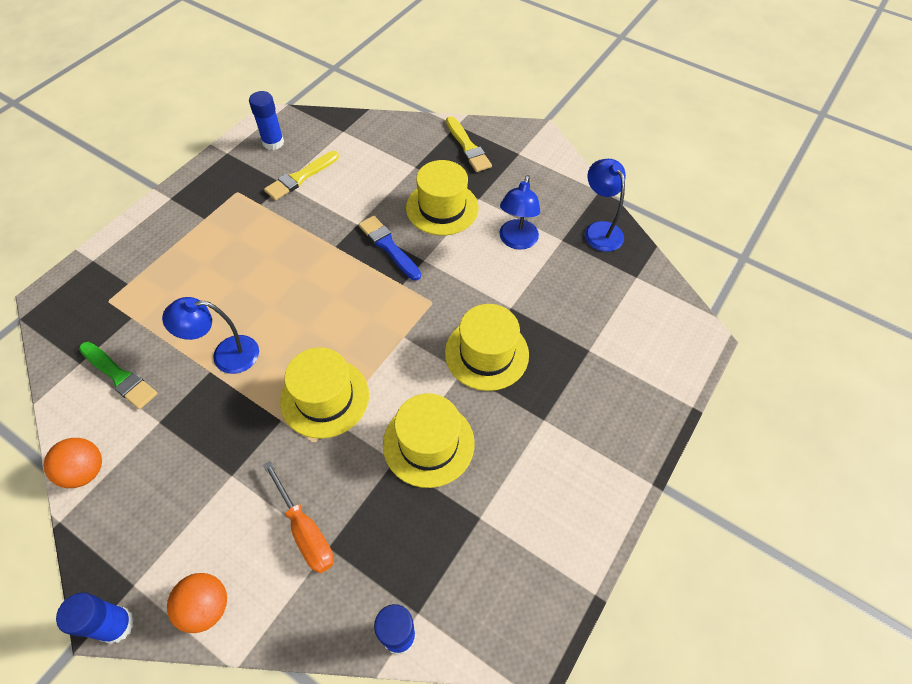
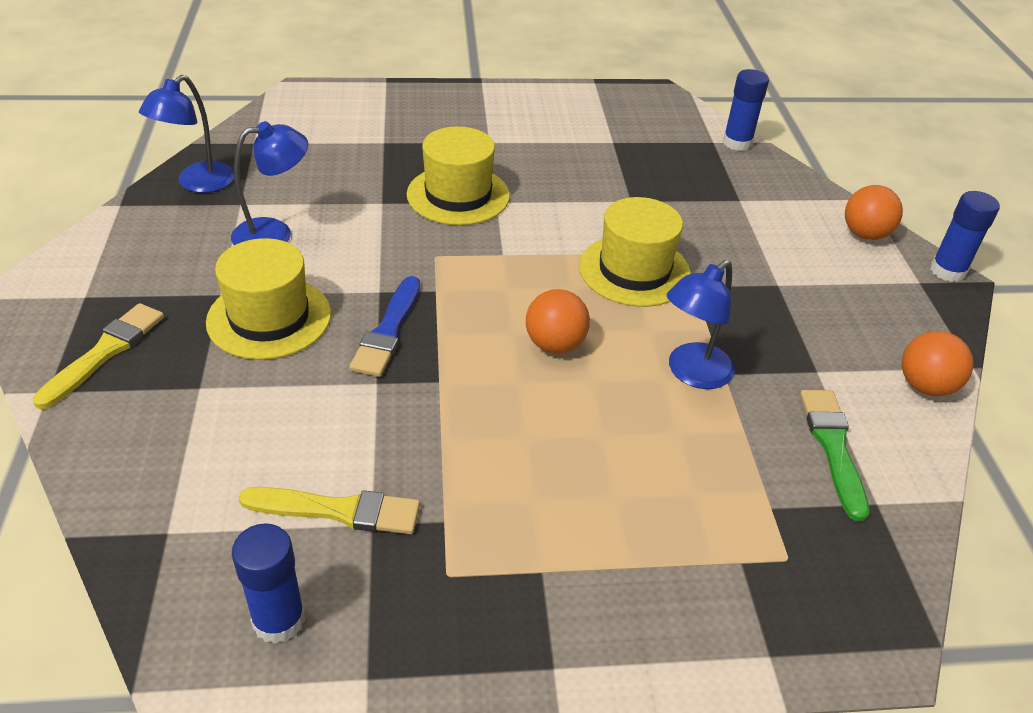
camera: 130 degrees left, 15 degrees down
(226, 355) = (692, 373): blue lamp -> blue lamp turned 90 degrees clockwise
(305, 531) = (748, 216): orange screwdriver -> none
(309, 309) = (555, 344): none -> orange ball
(428, 443) = (591, 189): yellow hat -> none

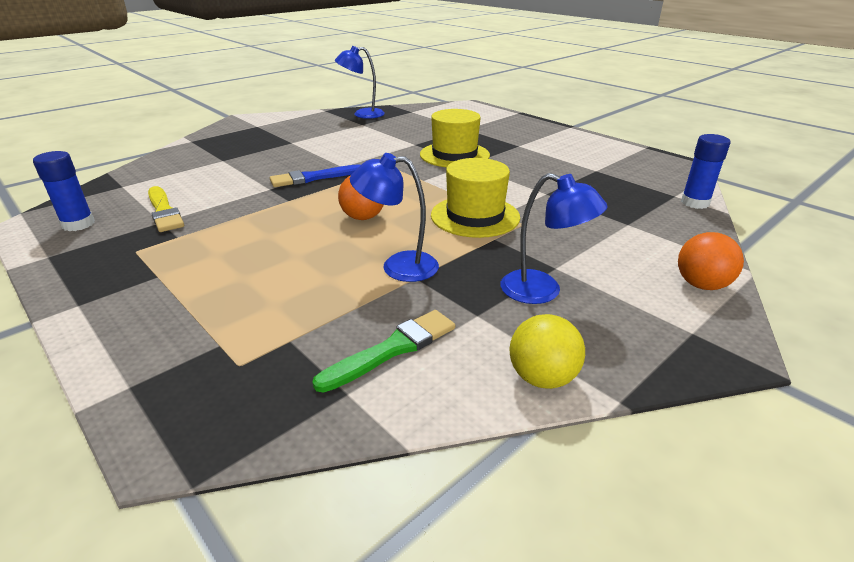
camera: 55 degrees right, 10 degrees down
(105, 352) = (225, 140): yellow brush -> none
(269, 318) = (288, 155): yellow hat -> none
(274, 234) = (351, 136): blue lamp -> blue lamp (542, 291)
(925, 386) = (542, 378): orange ball -> yellow ball
(947, 271) = (743, 344): blue glue stick -> none

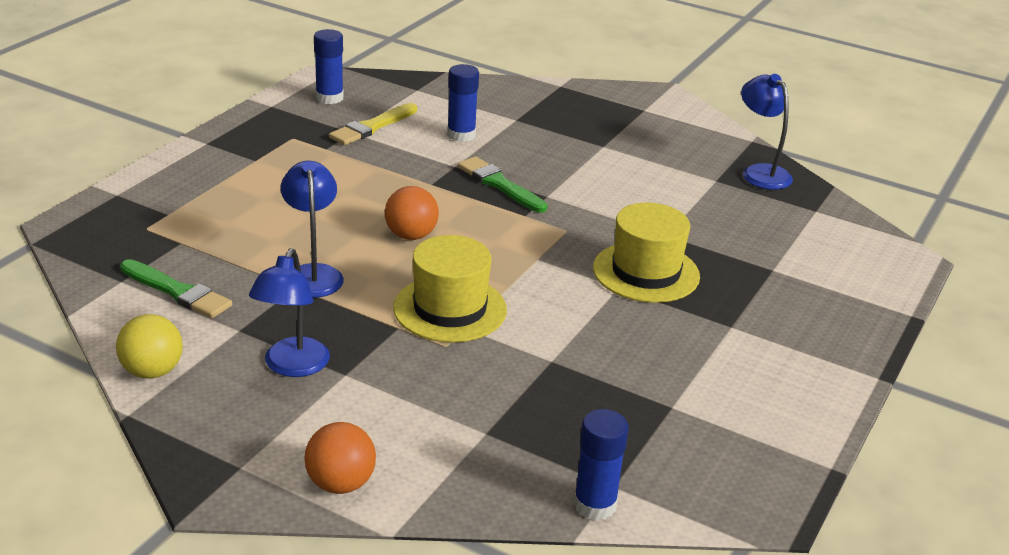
camera: 70 degrees right, 0 degrees up
(223, 180) = (461, 135): none -> blue glue stick
(313, 178) = (499, 184): blue brush -> green brush

